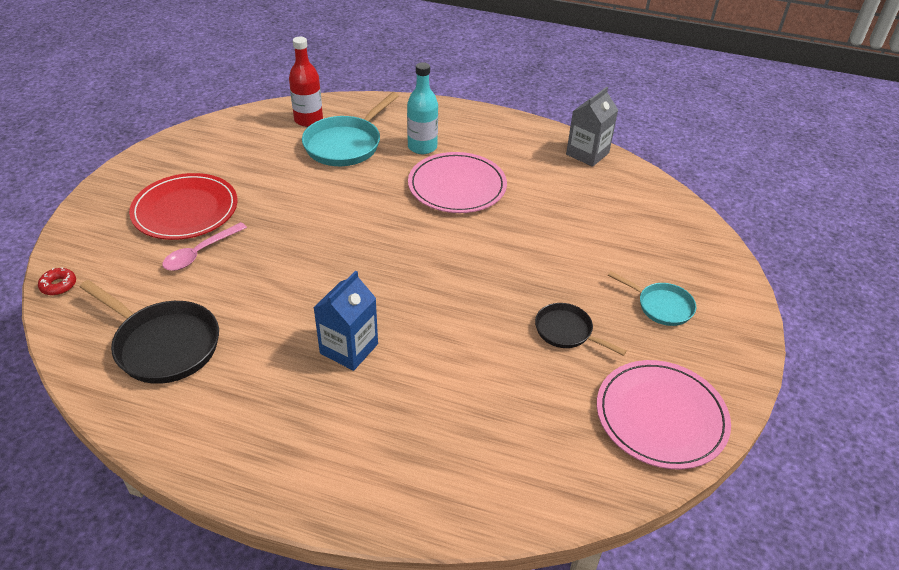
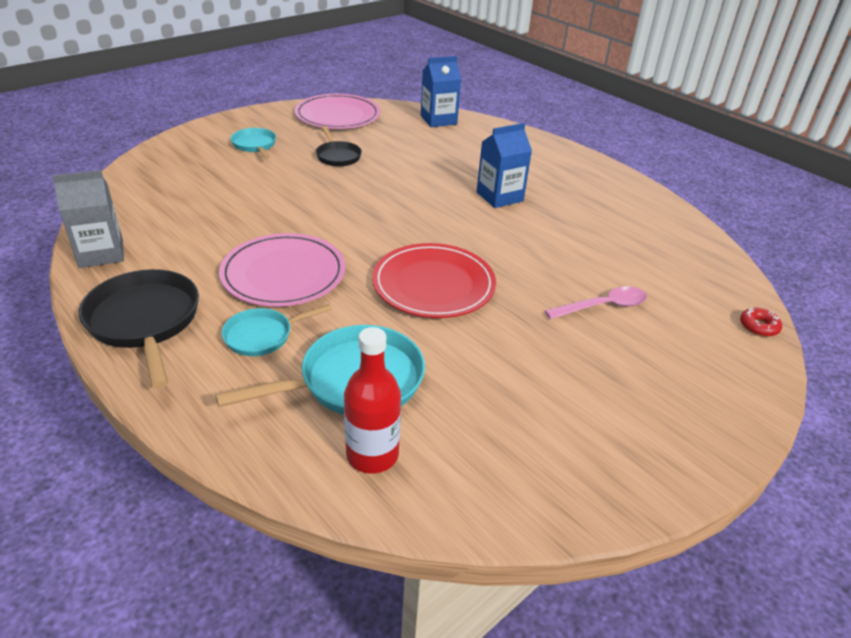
camera: 150 degrees left, 5 degrees down
(163, 345) = (648, 245): black pan -> black pan (145, 322)
(185, 210) = (612, 363): red plate -> red plate (433, 284)
(422, 147) = (262, 335): turquoise bottle -> turquoise pan
(533, 486) = (438, 120): none -> blue carton

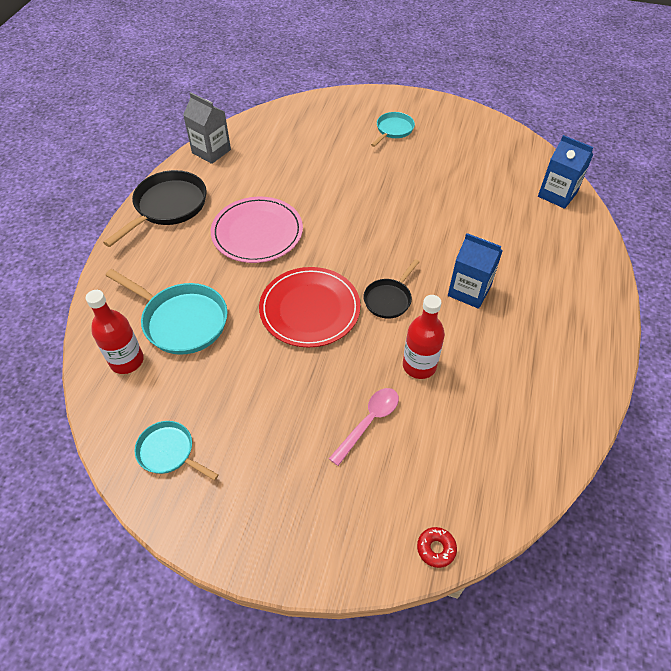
camera: 60 degrees right, 15 degrees up
(262, 335) = (192, 259): turquoise pan -> turquoise pan (169, 452)
(337, 115) = (488, 140): pink plate -> none
(337, 156) = (426, 174): black pan -> black pan (389, 299)
(560, 254) = (419, 366): none -> red bottle
(603, 306) = (369, 421): pink spoon -> pink spoon turned 90 degrees counterclockwise

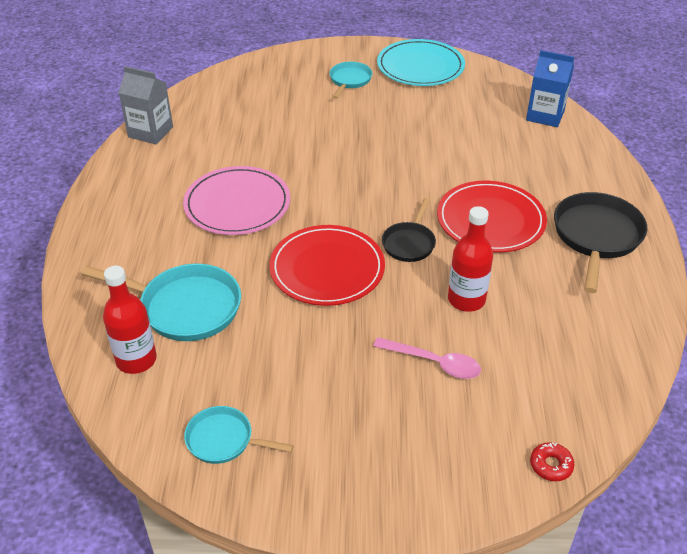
camera: 15 degrees left, 10 degrees down
(168, 206) = (121, 196): black pan -> black pan (596, 237)
(369, 421) = (434, 363): pink spoon -> pink spoon turned 90 degrees clockwise
(460, 126) = (420, 66): none -> turquoise plate
(469, 291) = (490, 220): blue carton -> red plate

